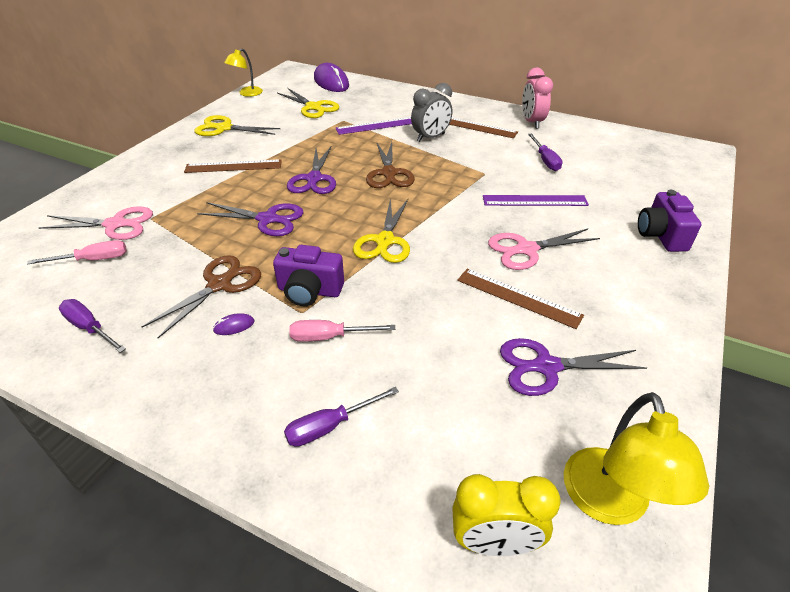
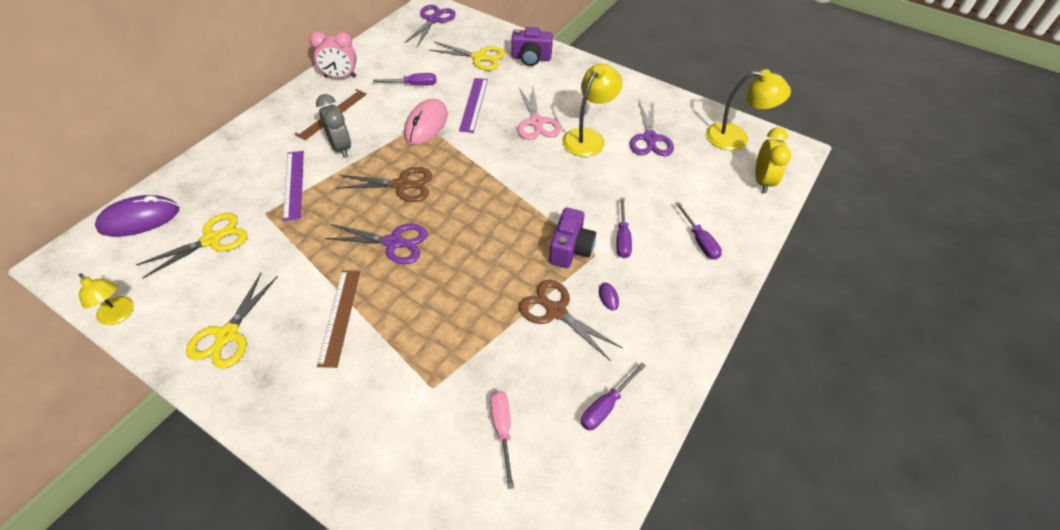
camera: 85 degrees left, 10 degrees up
(115, 224) = (437, 422): pink scissors -> none
(267, 219) = (460, 280): purple scissors -> purple scissors (433, 20)
(329, 337) = (622, 238): pink screwdriver -> purple screwdriver
(385, 241) = (511, 198): yellow scissors -> yellow scissors (479, 57)
(484, 175) = (426, 124): none -> pink mouse
(518, 297) = (588, 137): brown ruler -> yellow lamp

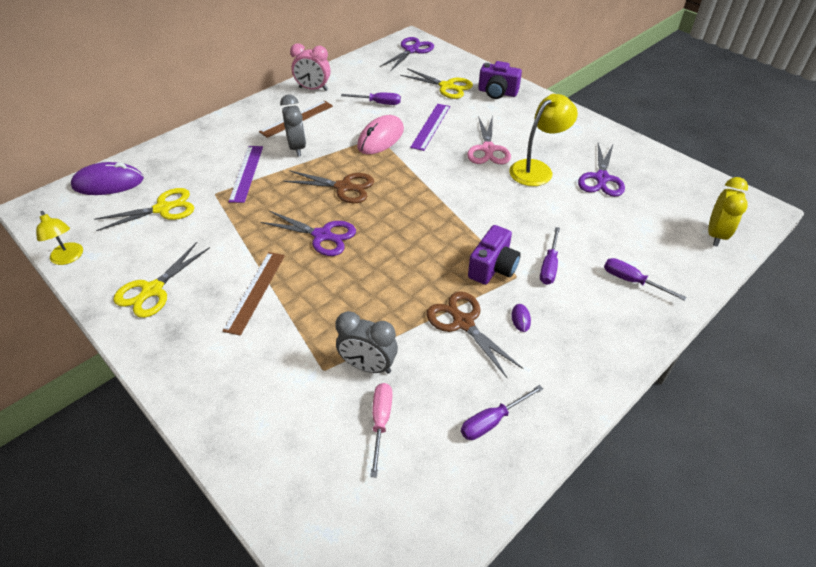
camera: 15 degrees right, 5 degrees down
(475, 374) = (368, 366): none -> grey clock
(699, 241) = (632, 281): purple screwdriver -> purple screwdriver turned 135 degrees clockwise
(736, 138) = (696, 189): yellow lamp -> none

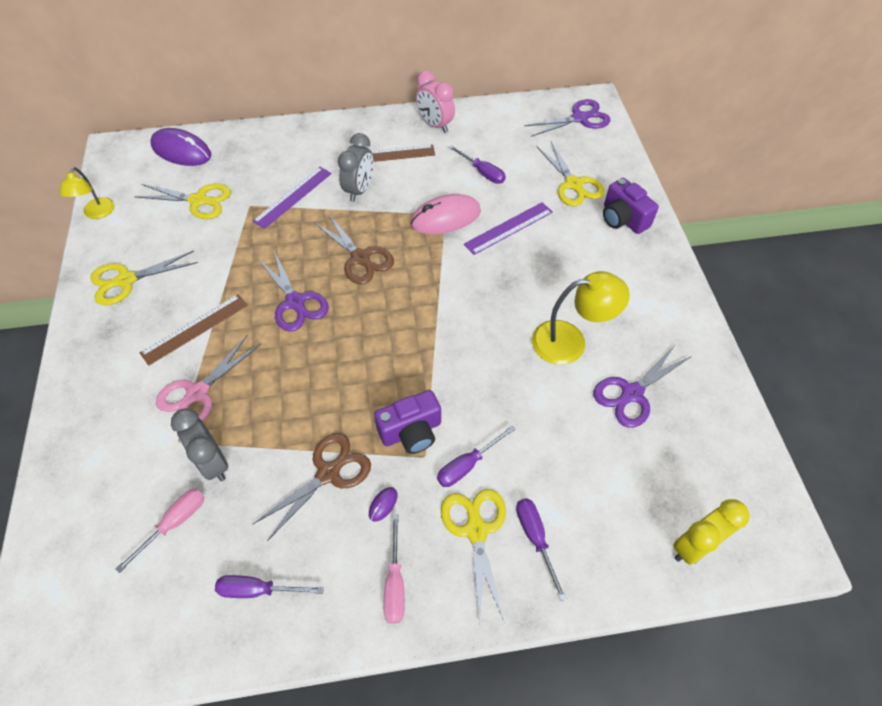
camera: 35 degrees right, 10 degrees up
(463, 323) = (328, 473): brown scissors -> brown scissors turned 45 degrees clockwise
(488, 149) = (541, 288): pink scissors -> pink scissors (197, 393)
(578, 357) = (395, 583): none -> pink screwdriver
(594, 298) = (476, 530): none -> yellow scissors

